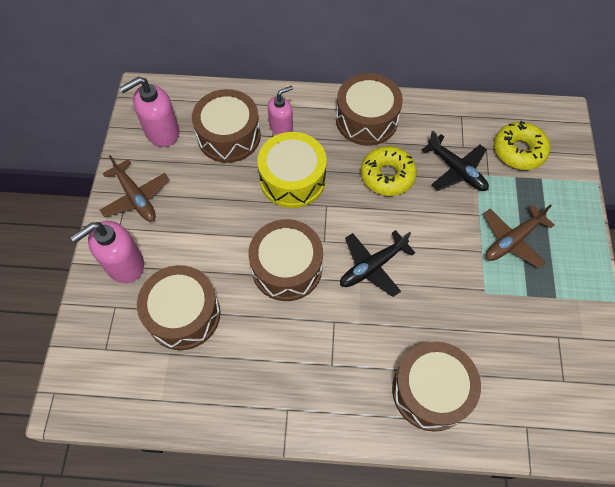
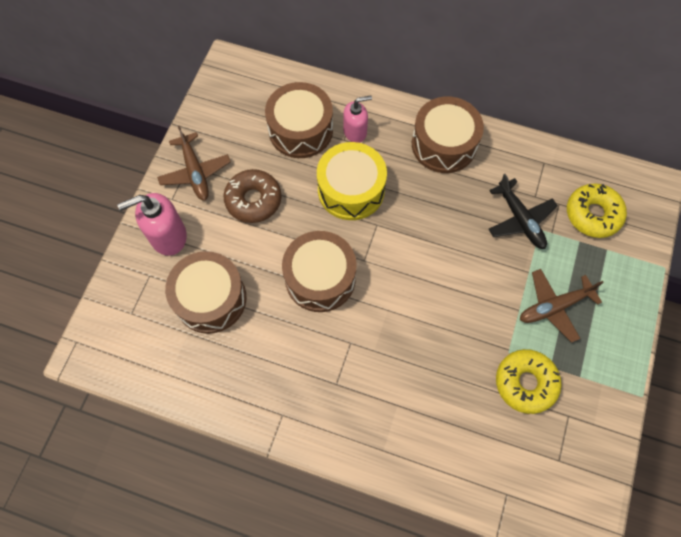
camera: 15 degrees right, 5 degrees up
(162, 132) = (236, 110): pink soap dispenser -> none
(201, 210) = (253, 200): none -> brown donut
(372, 266) = (404, 298): black plane -> none
(387, 175) = (447, 208): yellow donut -> yellow donut (525, 383)
(431, 391) = (424, 434): brown drum -> none

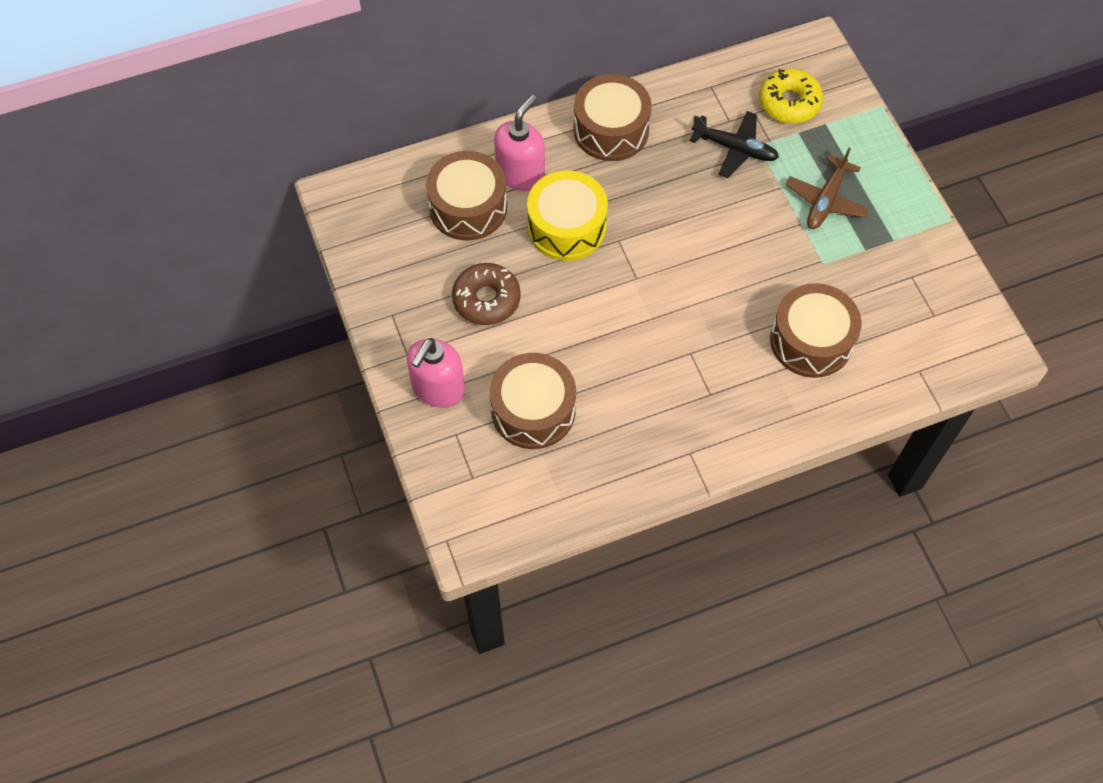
camera: 40 degrees left, 5 degrees down
(195, 172) = (405, 315): brown plane -> none
(320, 278) = (613, 321): brown drum -> brown drum (811, 341)
(355, 132) = (520, 174): pink soap dispenser -> pink soap dispenser, size x1.51
(525, 383) = (857, 276): yellow donut -> none

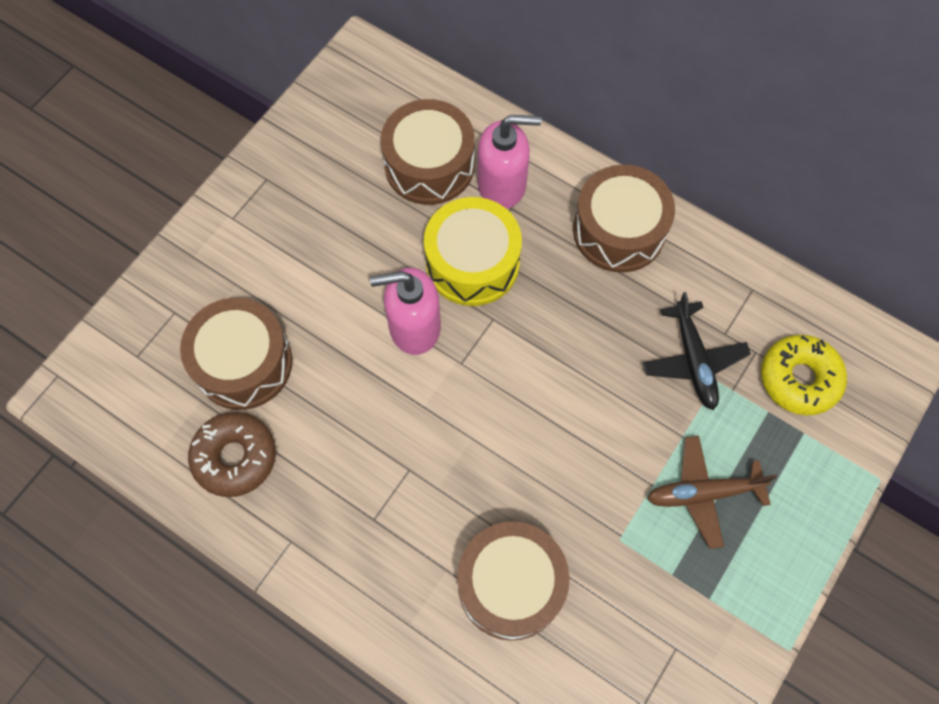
camera: 55 degrees right, 5 degrees up
(438, 388) = (213, 266): pink soap dispenser -> pink soap dispenser (414, 327)
(486, 299) = (338, 245): brown donut -> brown donut (235, 457)

